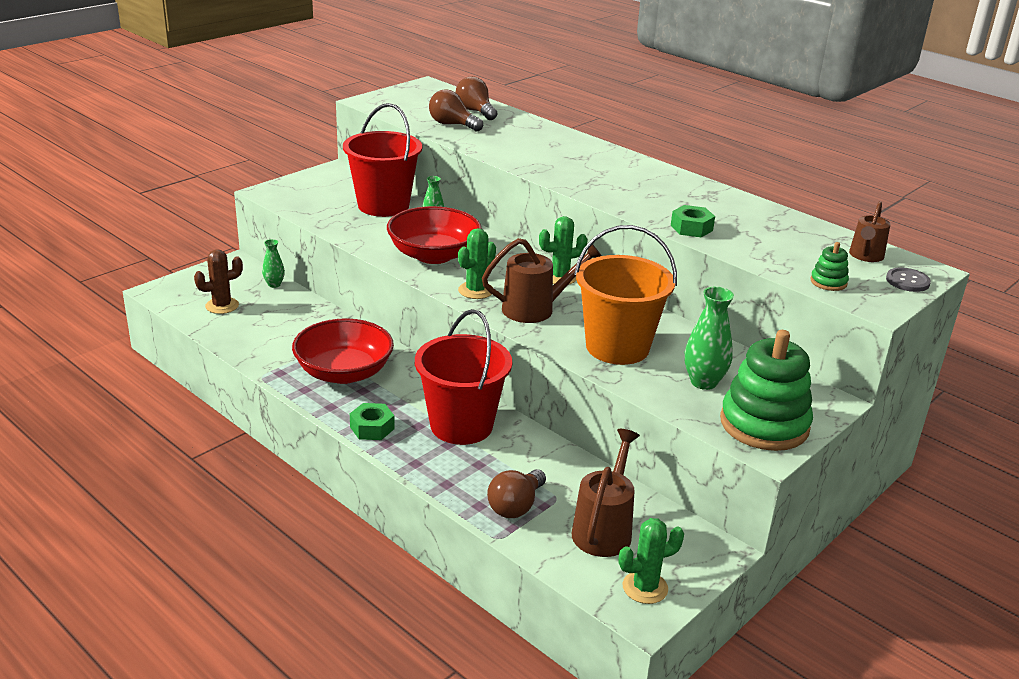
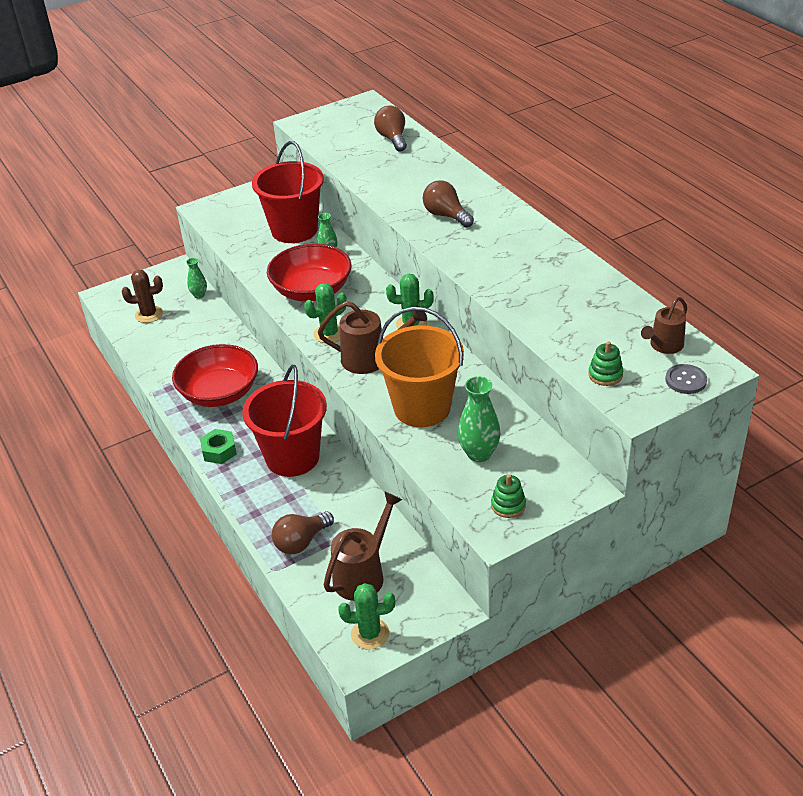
camera: 20 degrees right, 10 degrees up
(452, 125) = (362, 156): brown light bulb -> brown light bulb (446, 215)
(691, 228) = (514, 298): green nut -> none
(764, 424) = (508, 505): green stacking toy -> green stacking toy, size x0.44

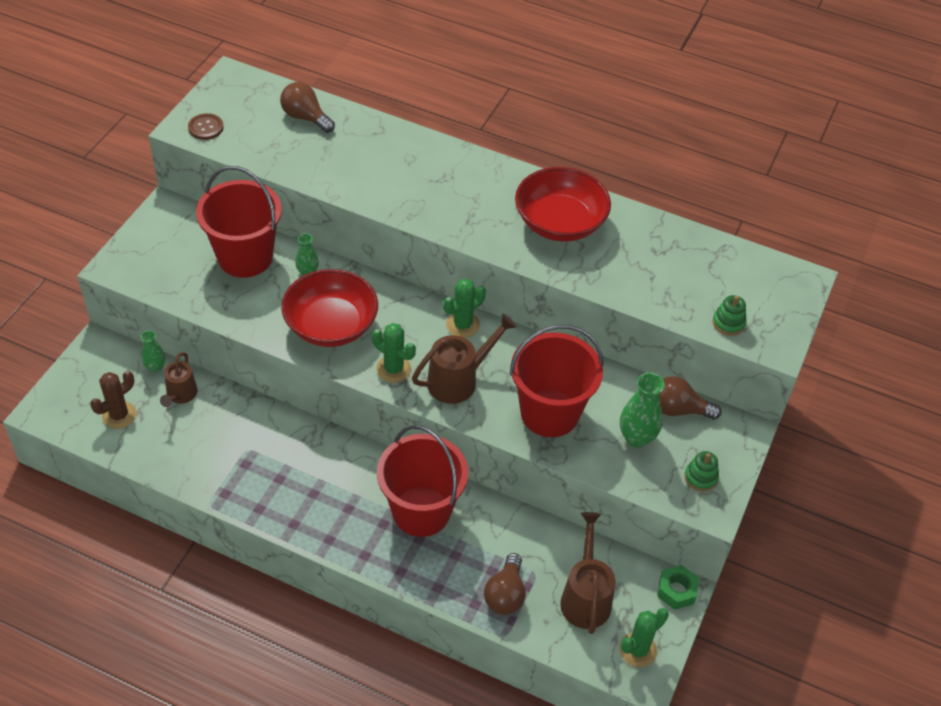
camera: 40 degrees left, 10 degrees up
(219, 393) = (285, 474): red bowl -> red bowl (559, 223)
(219, 451) = (344, 539): green nut -> green nut (676, 591)
(315, 126) = (206, 128): none -> brown button
(329, 334) = (393, 369): green cactus -> green cactus turned 75 degrees counterclockwise
(422, 408) = (549, 413): orange bucket -> red bucket
(446, 215) = (445, 198): brown light bulb -> brown light bulb (679, 409)
(663, 346) = (748, 273): brown watering can -> brown watering can (180, 395)
(685, 380) = (791, 301): grey button -> none

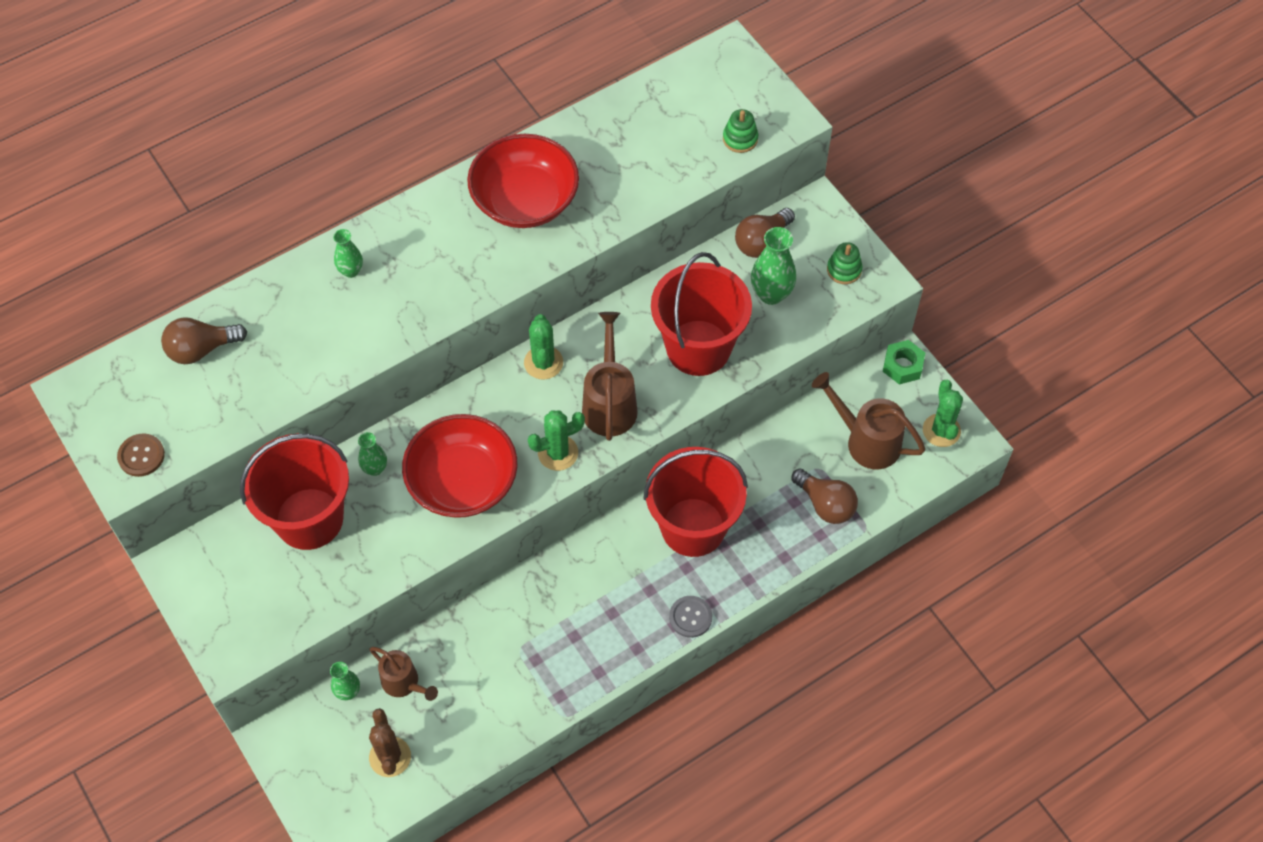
camera: 55 degrees left, 10 degrees up
(342, 547) = (690, 617): none -> grey button
(424, 160) = (351, 271): none -> green vase

